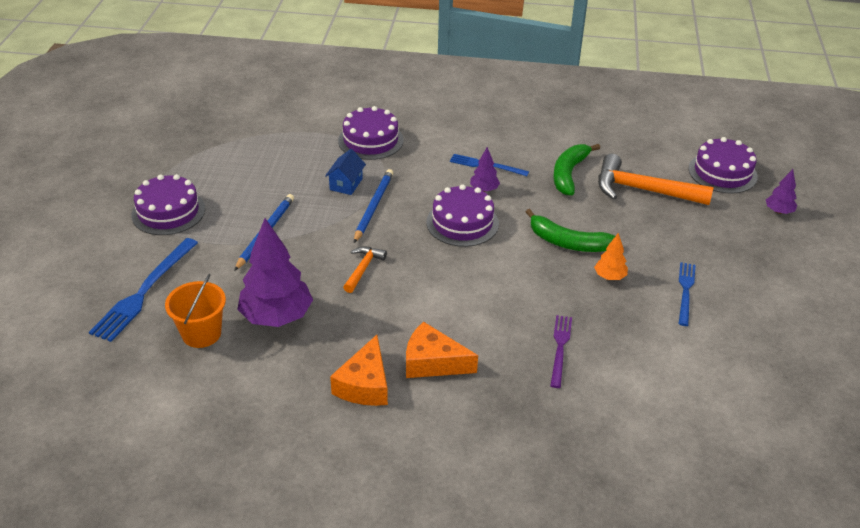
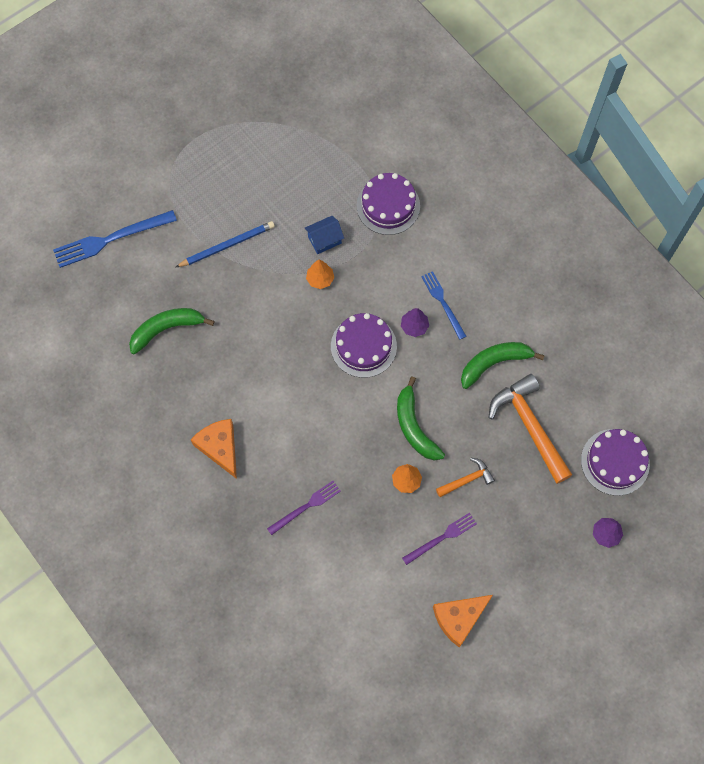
camera: 45 degrees right, 30 degrees up
(168, 212) = (185, 172): purple cake -> none
(201, 333) = (113, 305): orange bucket -> none
(276, 317) = (166, 329): purple tree -> green banana
(363, 268) = (256, 332): orange hammer -> orange hammer (467, 479)
(365, 384) = (165, 429): orange cheese -> orange cheese (459, 618)
(373, 207) = (320, 279): blue pencil -> orange tree
(685, 291) = (441, 538): blue fork -> purple fork

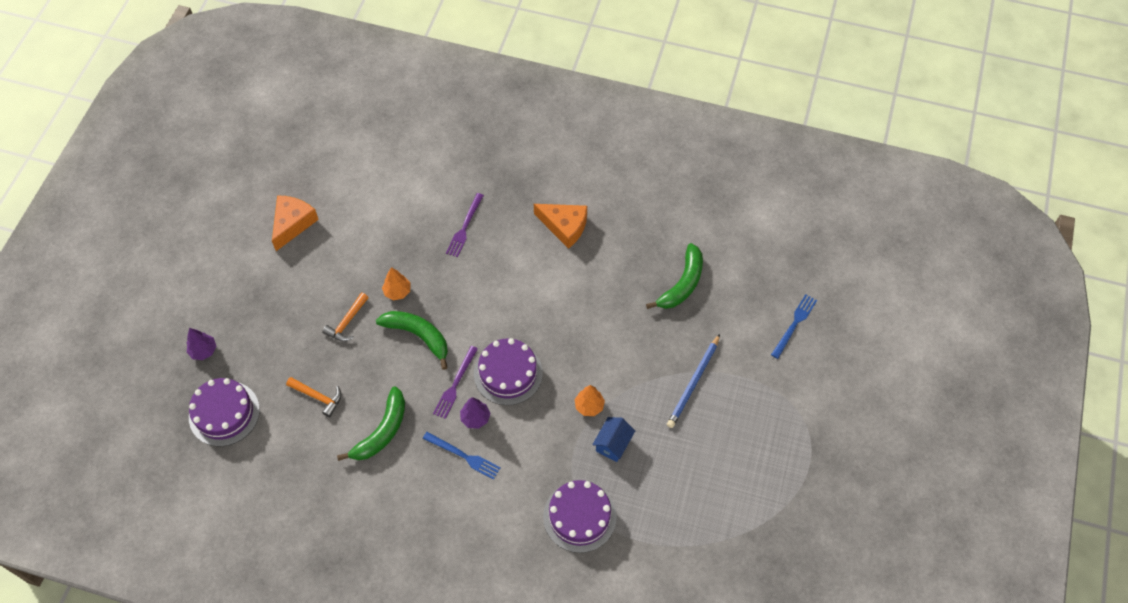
camera: 145 degrees right, 10 degrees down
(111, 239) = (794, 324): blue fork -> blue fork, size x0.61
(441, 538) = (341, 268): purple fork -> purple fork (455, 384)
(529, 426) = (318, 397): orange hammer -> orange hammer, size x0.51

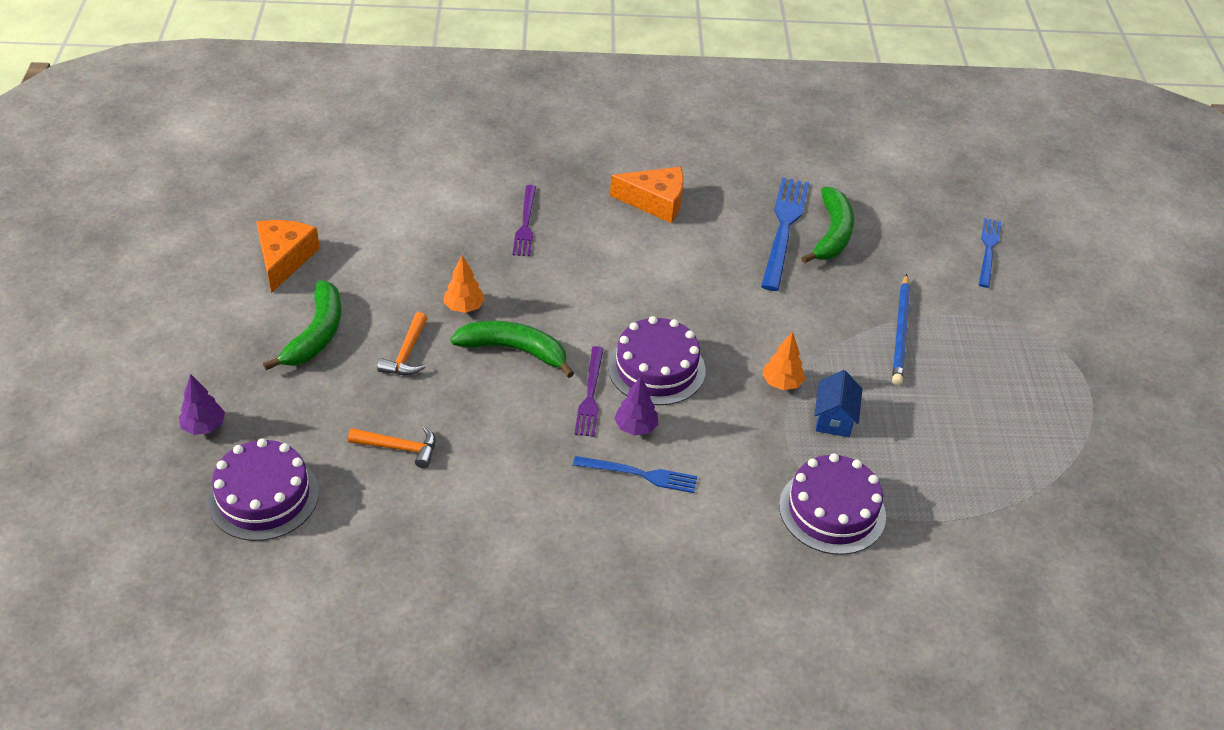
camera: 20 degrees left, 15 degrees down
(382, 431) = (511, 469): green banana -> green banana (316, 334)
(648, 271) = (784, 229): none -> blue fork

